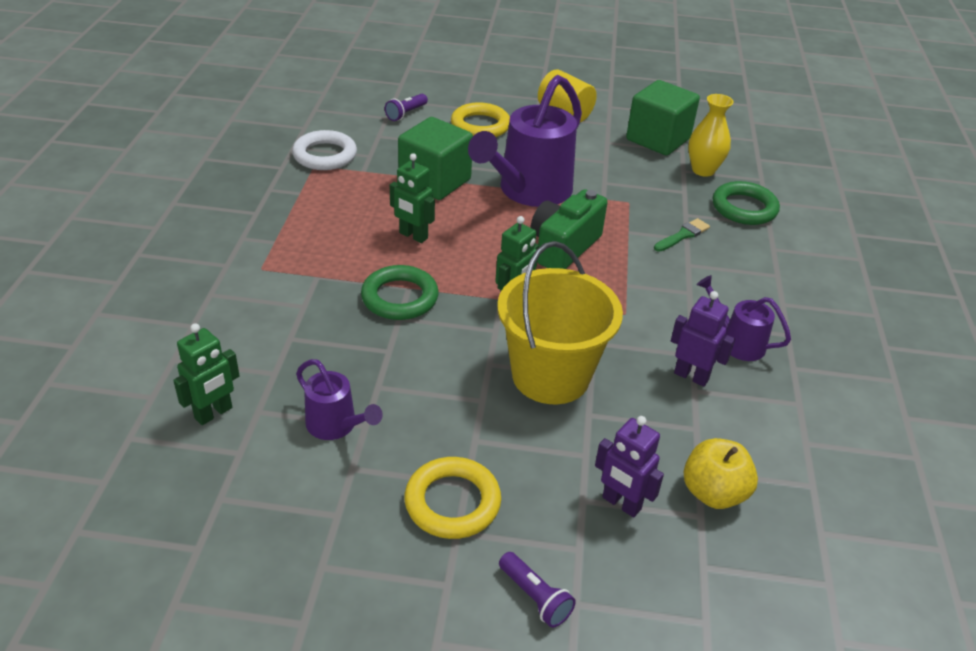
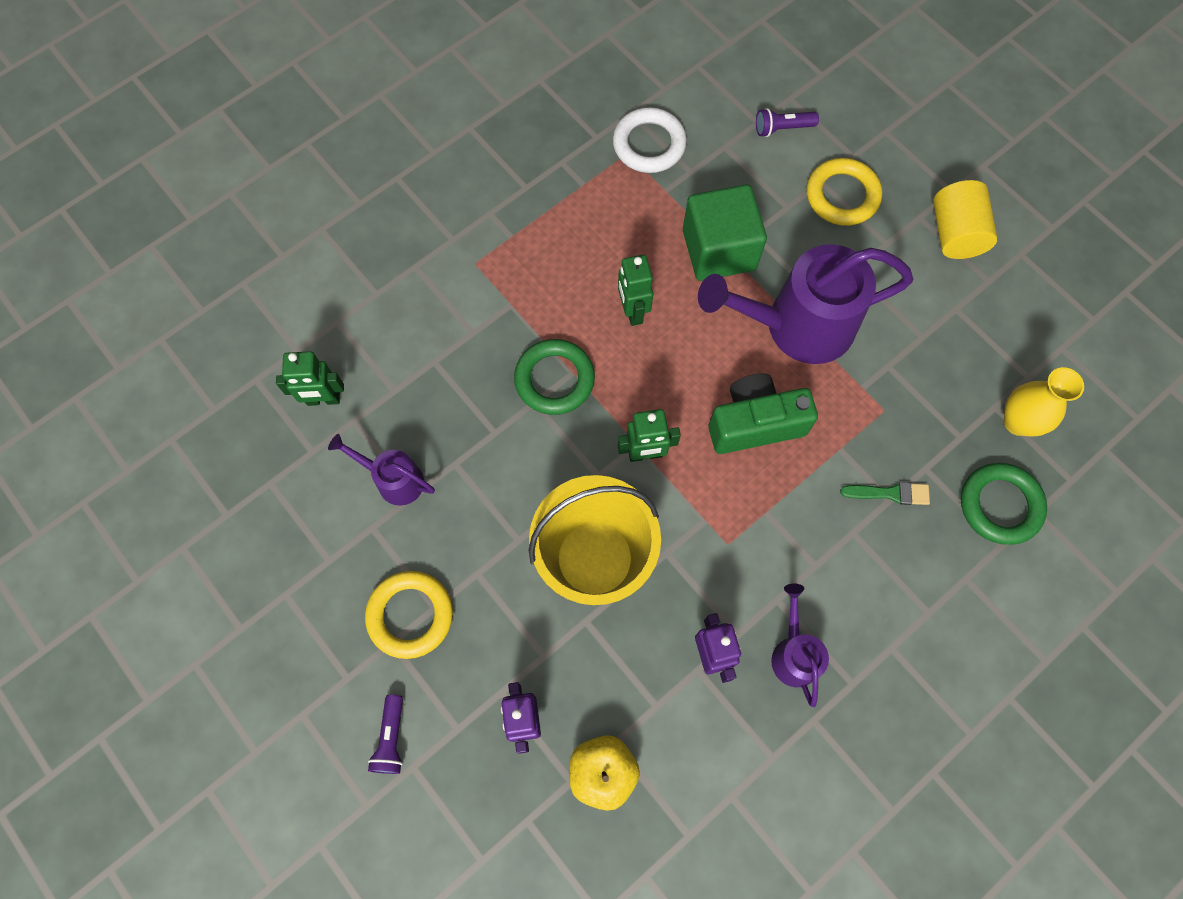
camera: 45 degrees right, 30 degrees up
(336, 426) = (393, 479): purple watering can -> purple watering can turned 120 degrees clockwise
(658, 139) = (1019, 342): green cube -> none

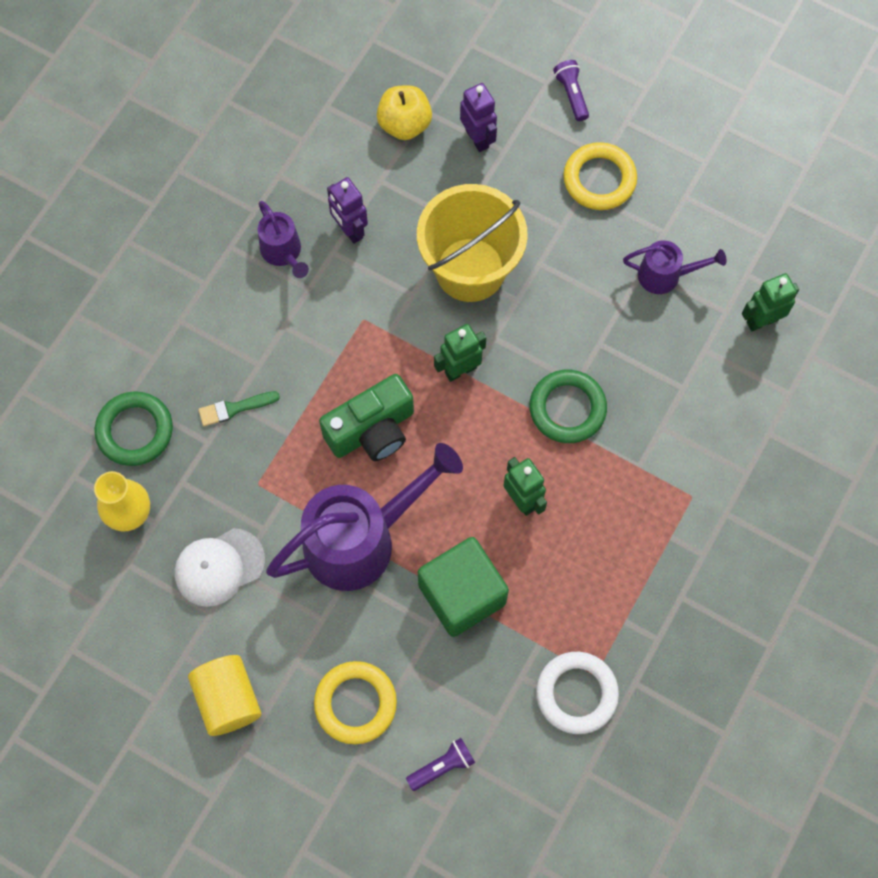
camera: 160 degrees right, 0 degrees up
(939, 345) = (219, 567): none -> white cap

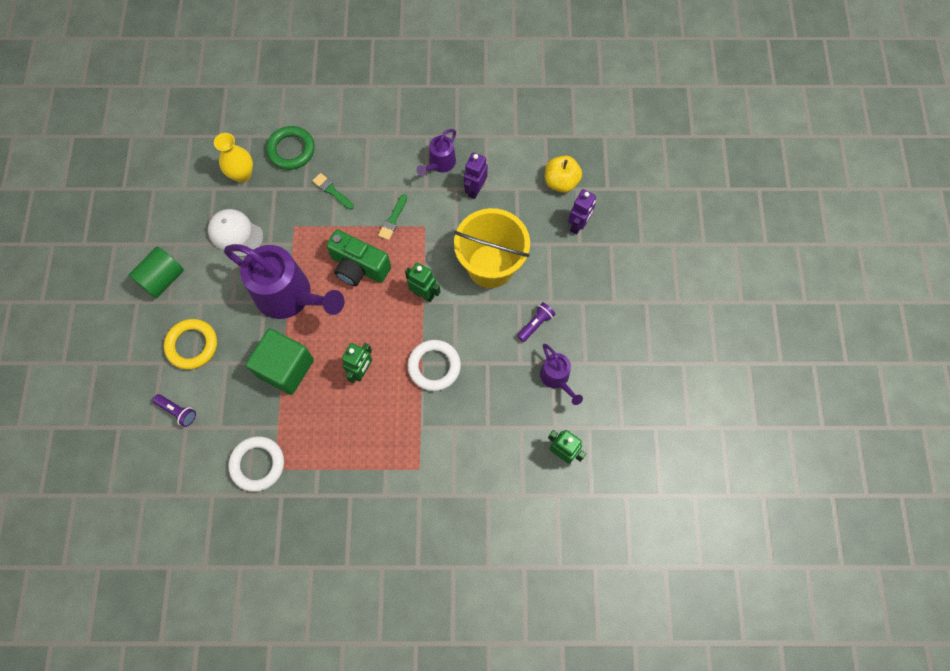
camera: 60 degrees right, 0 degrees up
(228, 699) = (163, 279): yellow cylinder -> green cylinder
(329, 353) = (393, 219): none -> green brush
(567, 408) = (434, 366): green ring -> white ring
(571, 94) = (643, 261): purple flashlight -> purple flashlight (535, 324)
(599, 179) = (596, 307): yellow ring -> none

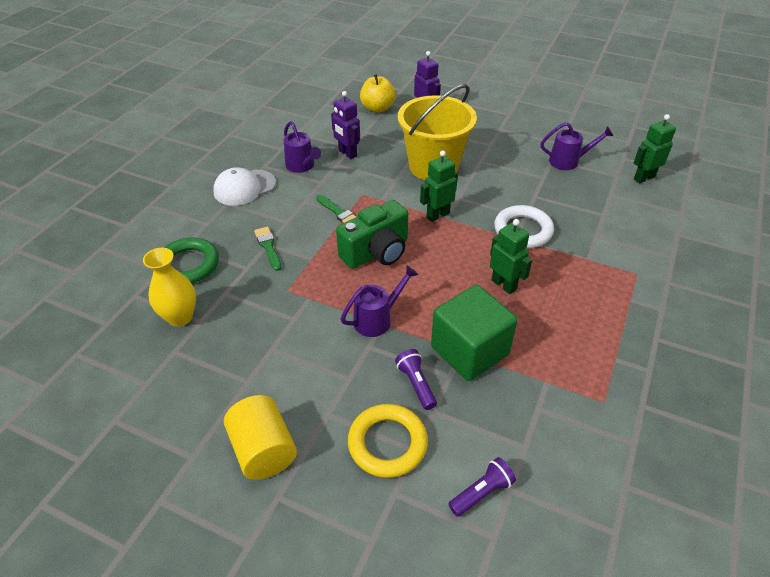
camera: 65 degrees left, 25 degrees down
(163, 279) = (263, 450): green cylinder -> yellow cylinder
(235, 233) = (255, 347): white cap -> white cap (244, 188)
(257, 464) = (593, 418): white ring -> none
(290, 297) = (377, 319): purple watering can -> purple watering can, size x0.50
(332, 191) = (268, 247): green brush -> green brush turned 90 degrees clockwise
(535, 324) = (508, 158): purple flashlight -> purple flashlight (416, 384)

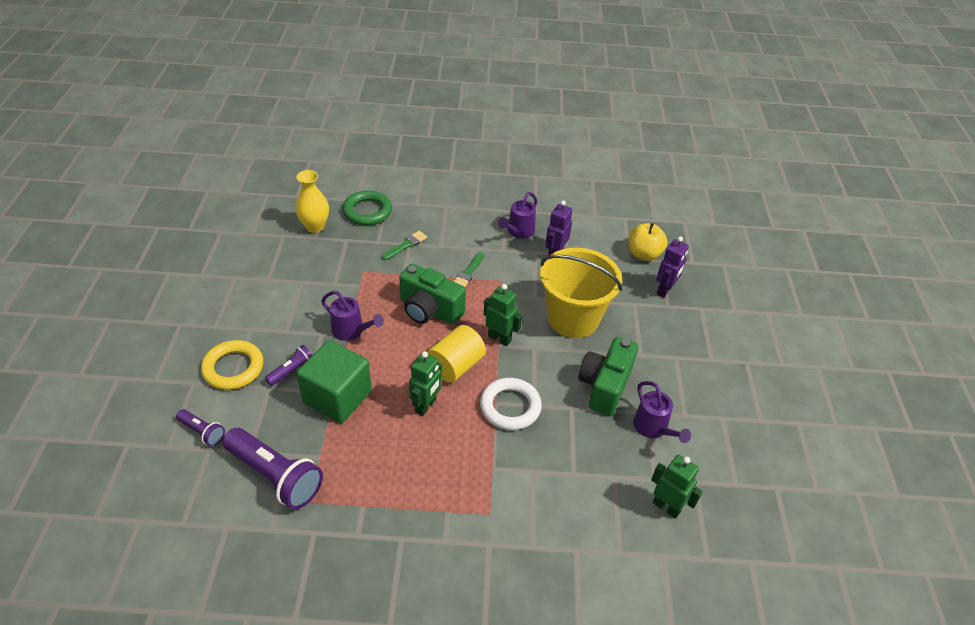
camera: 65 degrees right, 0 degrees up
(244, 188) = (470, 209): white cap -> none
(263, 450) = (213, 306): yellow cylinder -> yellow cylinder (455, 366)
(517, 172) = (605, 386): none -> green camera
(565, 426) = (275, 476): none -> purple flashlight

